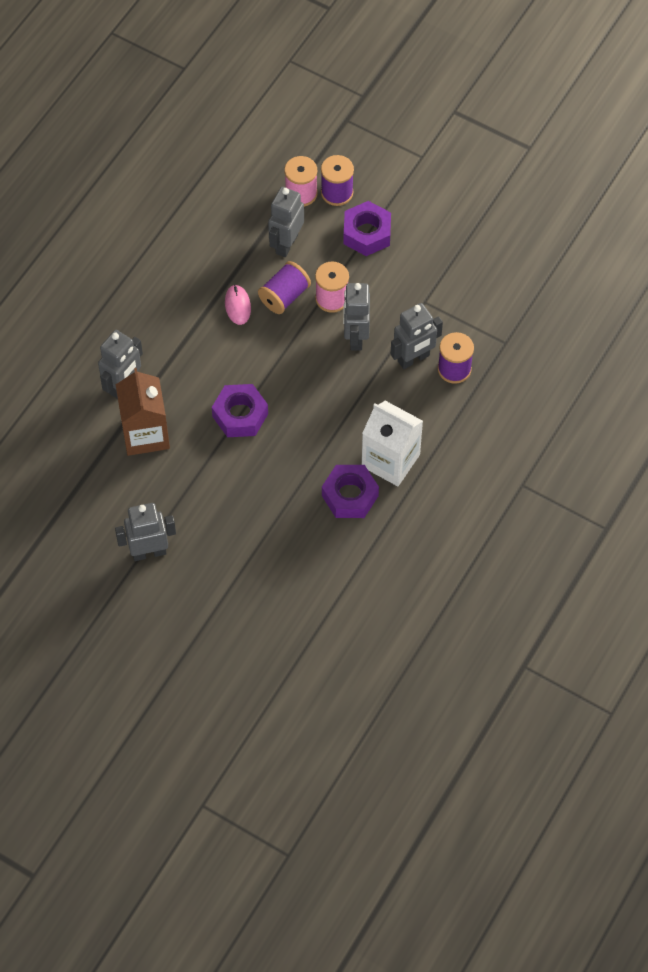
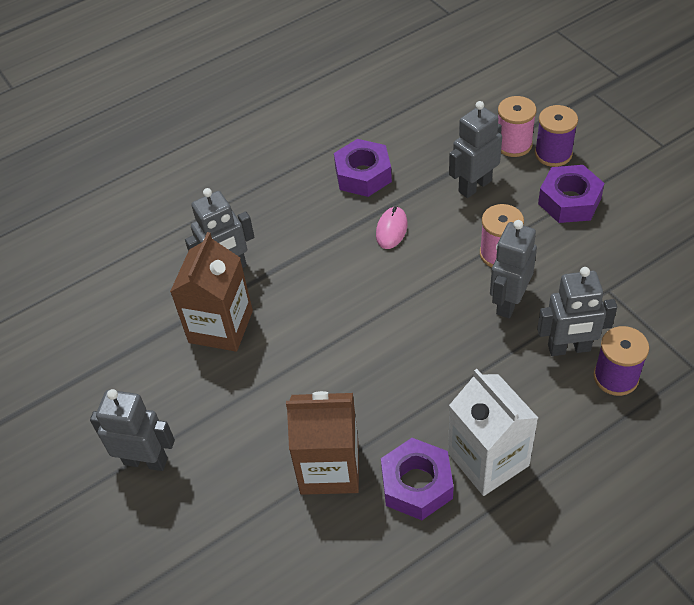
camera: 30 degrees right, 10 degrees down
(240, 415) = (334, 342): purple nut -> purple nut (363, 175)
(284, 296) = (447, 235): purple spool -> none
(284, 507) = (329, 467): none -> brown carton

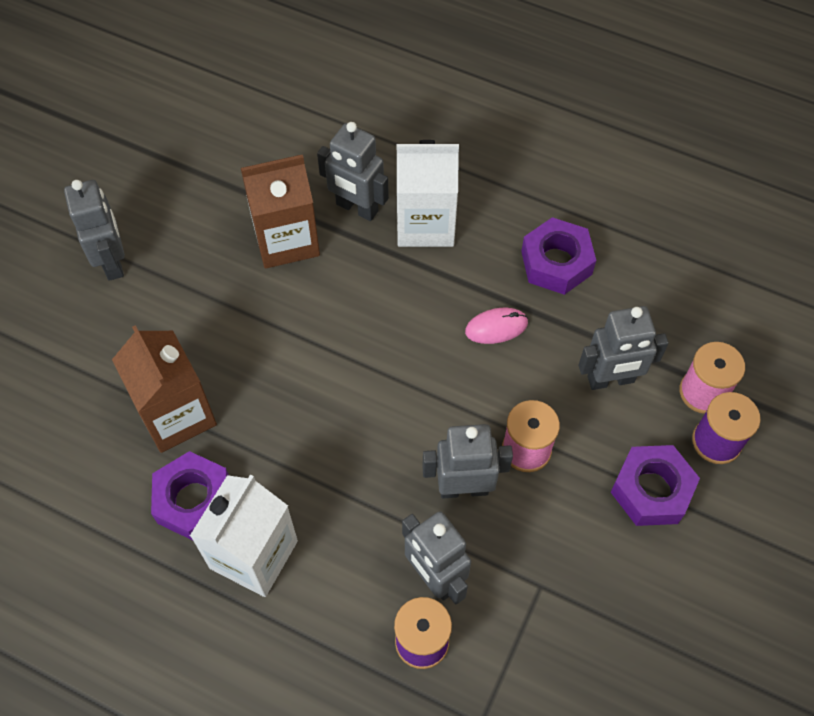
camera: 55 degrees right, 10 degrees up
(274, 234) = (425, 223): none -> white carton
(474, 186) = (611, 380): grey robot -> grey robot turned 150 degrees clockwise

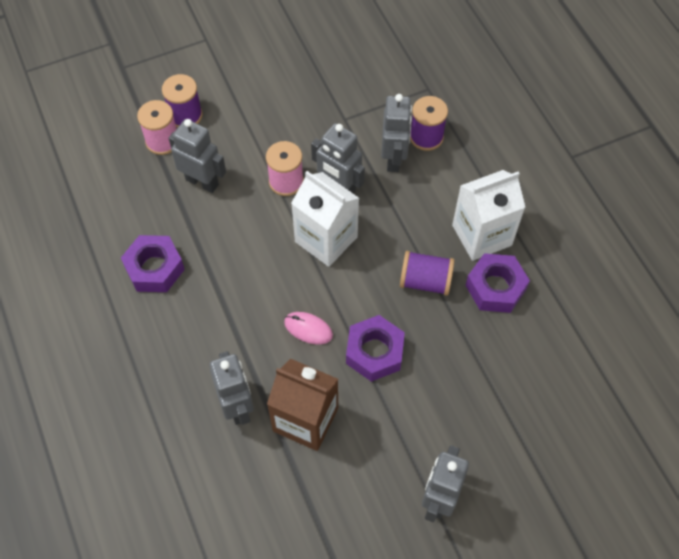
camera: 140 degrees left, 0 degrees up
(176, 415) = (470, 347): brown carton -> none
(277, 450) = (425, 281): none -> purple spool
(425, 223) = (204, 358): white carton -> white carton (326, 239)
(496, 327) = (232, 257): pink mouse -> pink mouse (308, 329)
(651, 490) = (244, 118): purple nut -> purple nut (374, 352)

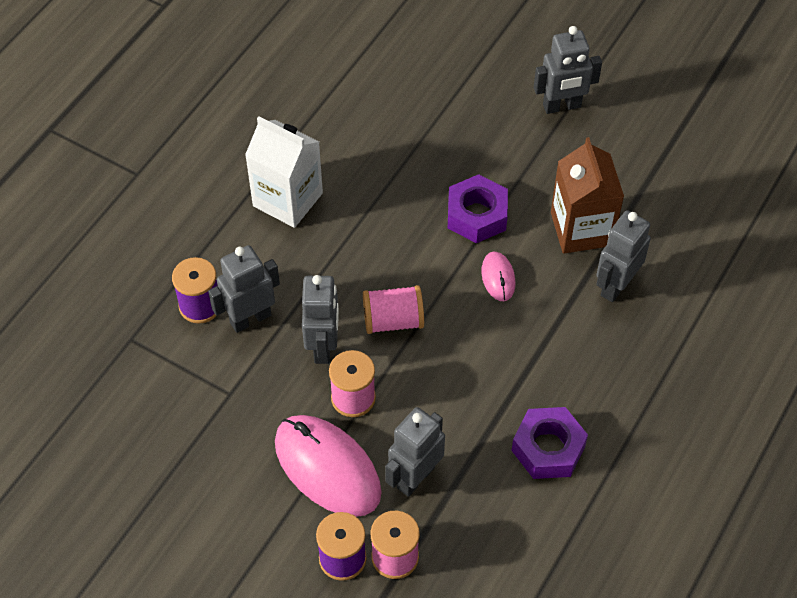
camera: 125 degrees left, 5 degrees down
(202, 182) = (415, 477): grey robot -> grey robot turned 45 degrees clockwise
(249, 140) = (327, 468): none -> pink mouse
(326, 239) = (393, 320): white carton -> pink spool
(425, 281) = (373, 217): purple spool -> none
(495, 287) = (337, 162): purple nut -> none

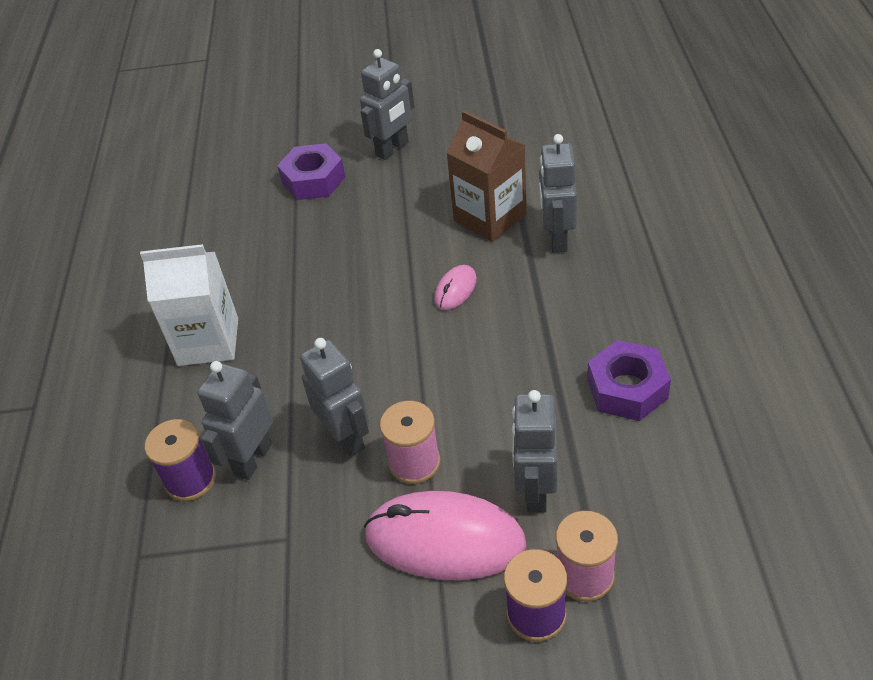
camera: 30 degrees left, 10 degrees down
(393, 320) = (393, 376): pink spool -> none
(477, 215) = (394, 257): purple nut -> purple nut (313, 180)
(498, 277) = (455, 290): pink mouse -> pink mouse turned 75 degrees clockwise

